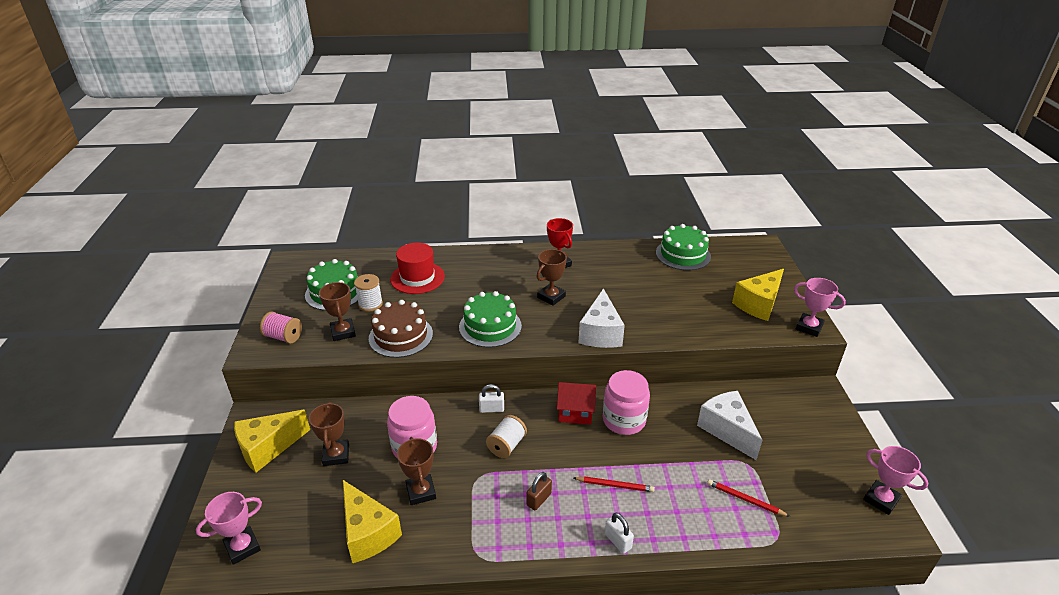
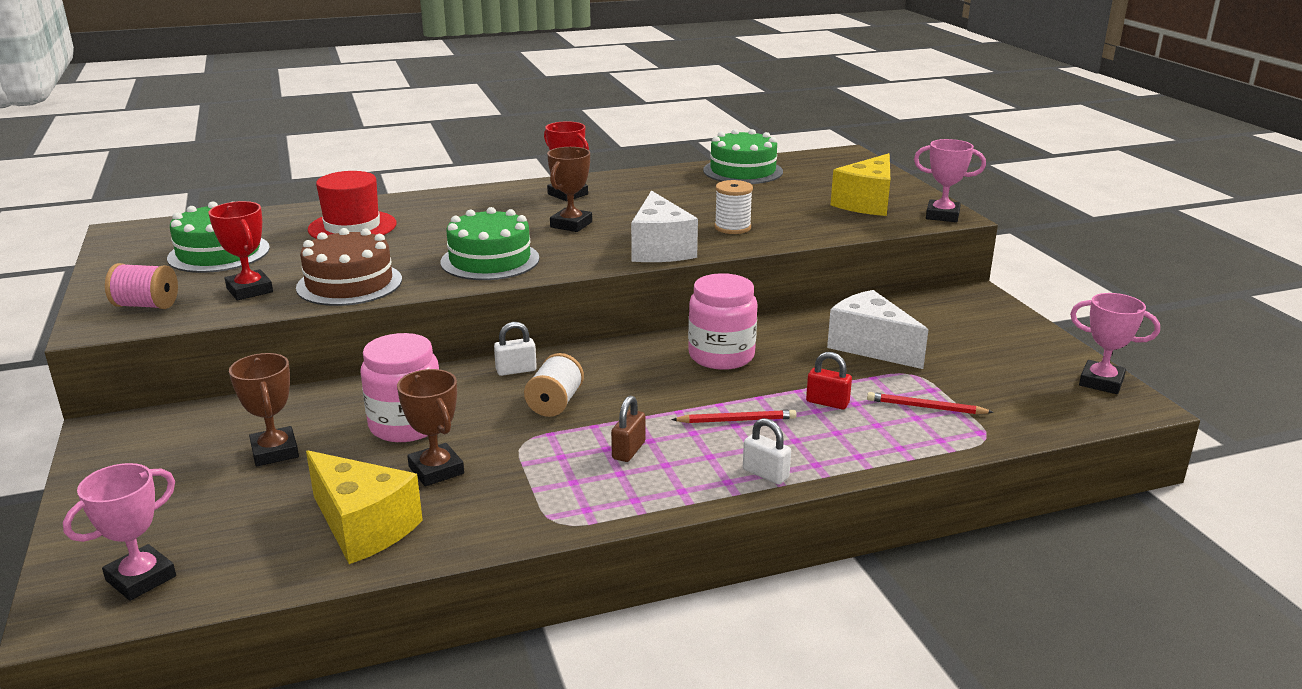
camera: 15 degrees left, 10 degrees down
(268, 448) = (148, 460): yellow cheese -> none
(343, 332) = (249, 290): brown trophy -> red trophy
(370, 304) = (285, 259): white spool -> white spool (732, 227)
(575, 412) = (646, 357): red house -> none
(679, 480) = (827, 402): none -> red padlock

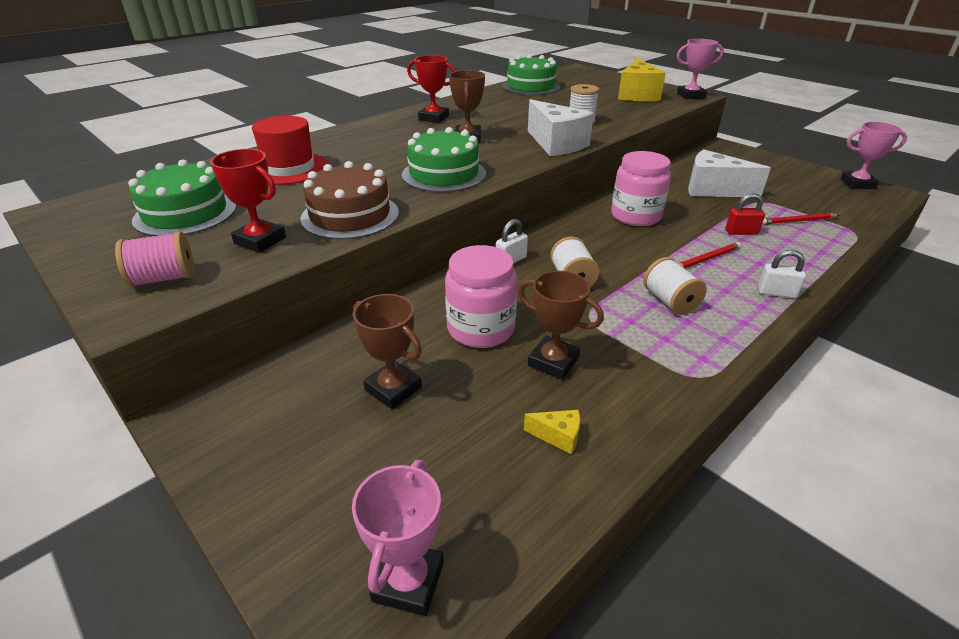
camera: 25 degrees left, 10 degrees up
(363, 527) = (558, 436): yellow cheese -> yellow cheese, size x0.43
(628, 450) = (670, 301): brown padlock -> white spool

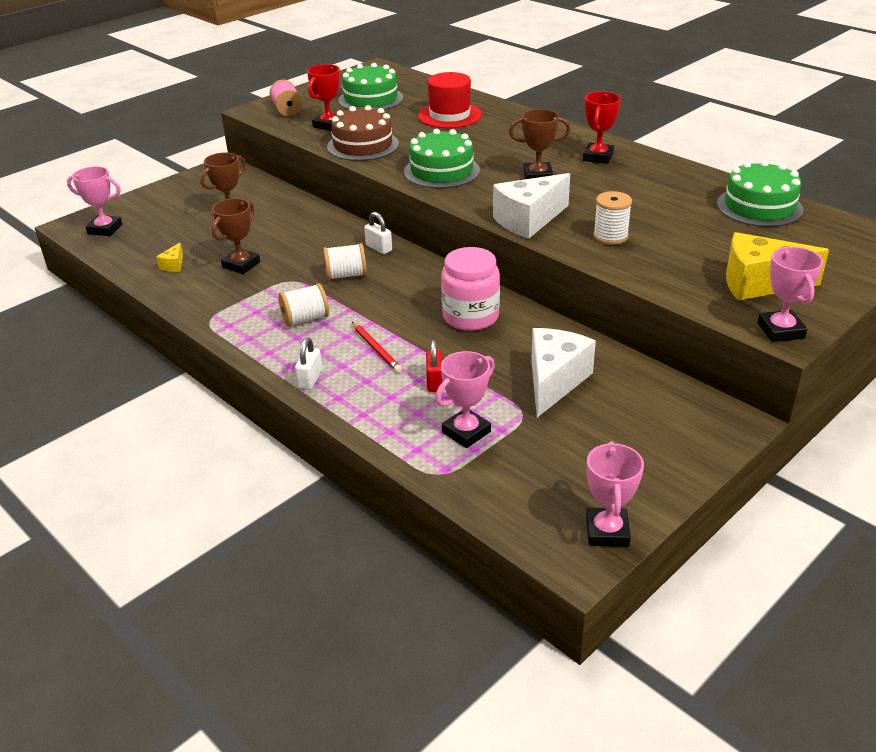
camera: 90 degrees right, 0 degrees up
(481, 329) = (284, 238): pink jar -> none
(797, 221) = (466, 432): red pencil -> pink trophy

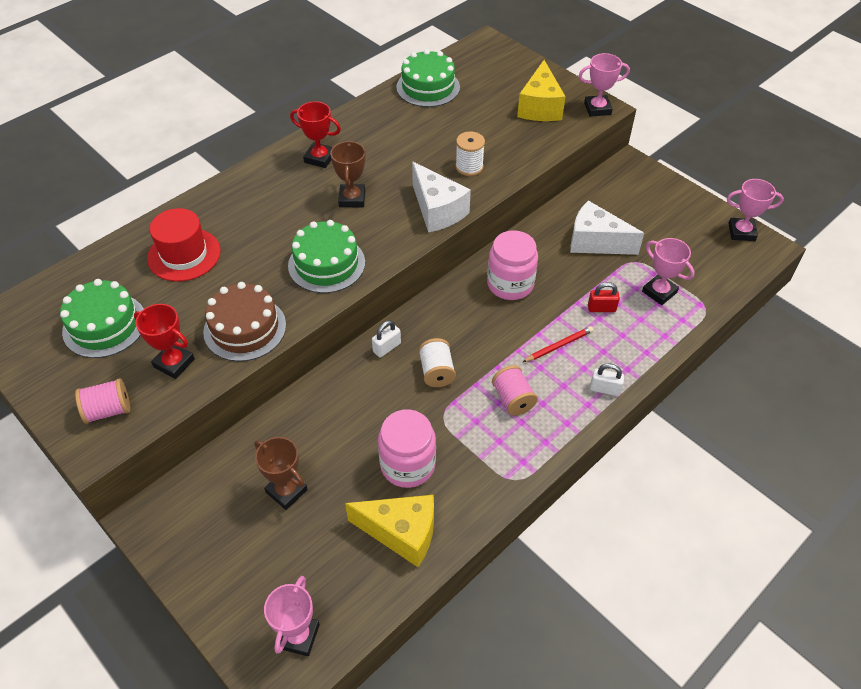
camera: 90 degrees left, 15 degrees up
(173, 265) = (401, 533): yellow cheese -> yellow cheese, size x2.31
(241, 265) = (407, 465): brown trophy -> pink jar
(305, 319) = (513, 399): white spool -> pink spool

